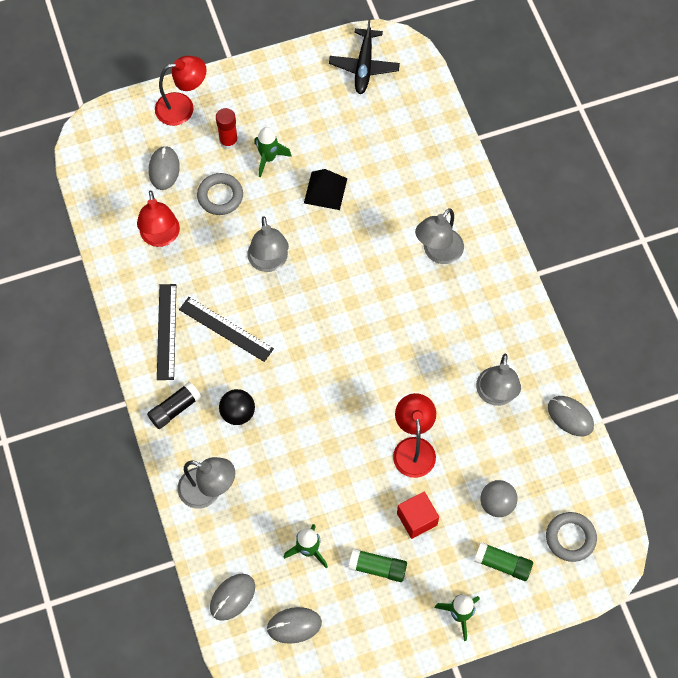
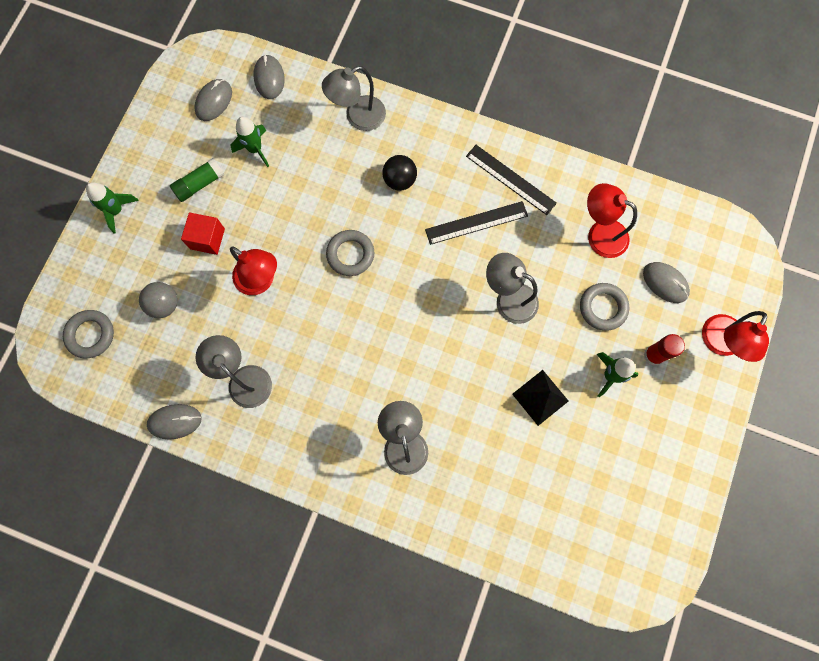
camera: 130 degrees right, 10 degrees up
(175, 409) = (441, 140): black glue stick -> none
(333, 399) = (350, 254): none -> grey ring
(364, 66) = (646, 540): black plane -> none
(502, 564) = (120, 270): green glue stick -> none

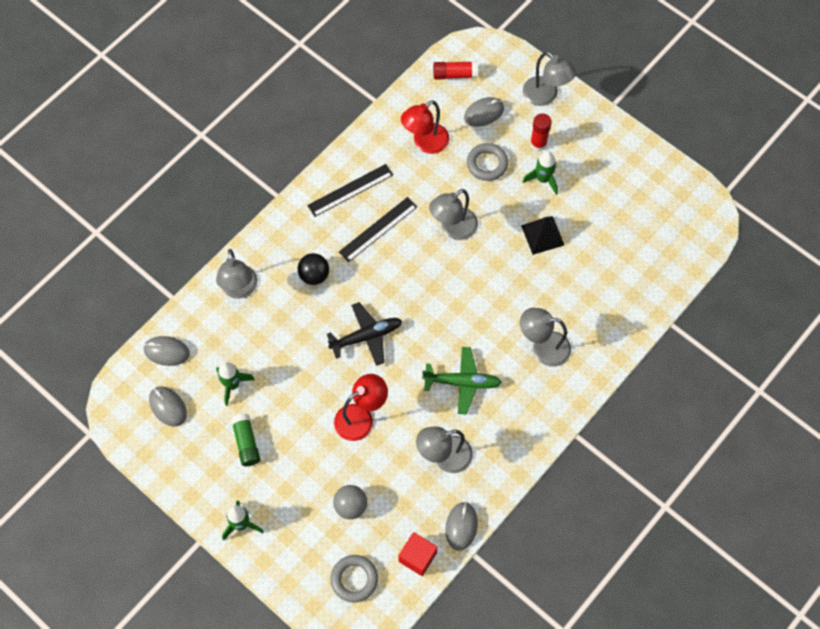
camera: 70 degrees left, 10 degrees down
(207, 239) = (303, 451): red cube -> red cube (417, 557)
(333, 368) = (462, 382): none -> green plane
(350, 254) = (366, 337): grey ring -> black plane
(476, 223) = (378, 229): black ruler -> black ruler turned 45 degrees clockwise
(699, 236) = (455, 75): none -> red glue stick
(719, 343) = (545, 96): red lamp -> grey lamp

